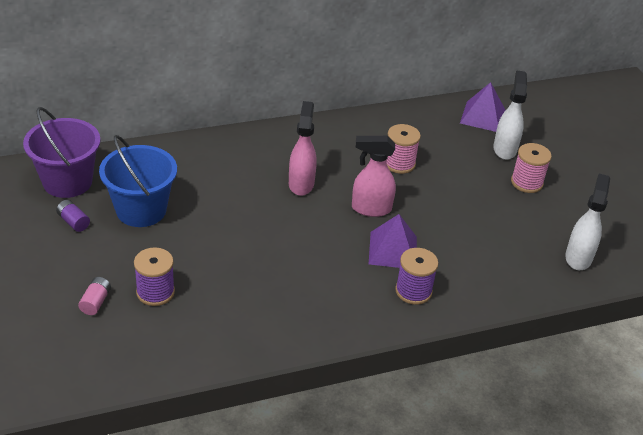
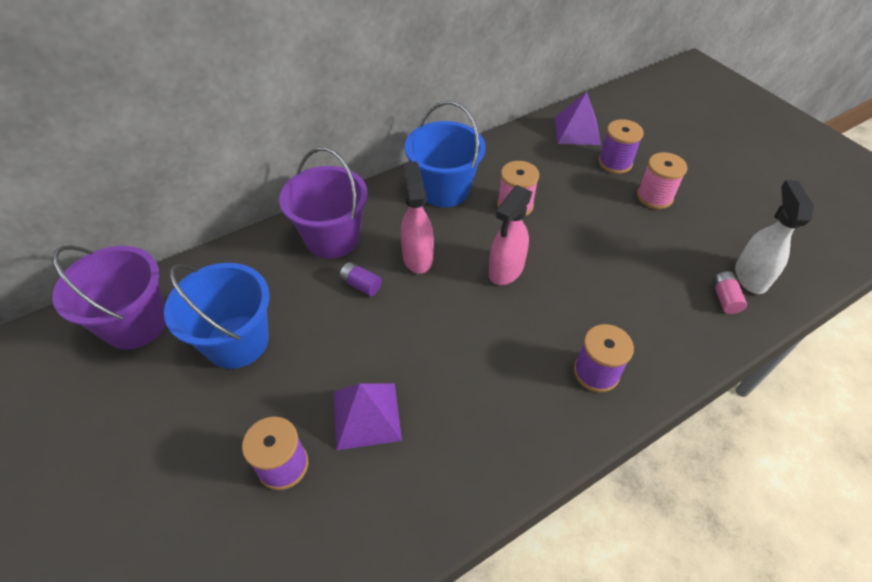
camera: 10 degrees left, 10 degrees up
(73, 222) = (153, 382): purple battery -> purple battery (361, 285)
(95, 302) = (206, 505): pink battery -> pink battery (724, 298)
(235, 155) = (332, 238): none -> purple bucket
(342, 139) = (444, 189): none -> blue bucket
(370, 209) = (505, 270): pink spray bottle -> pink spray bottle turned 45 degrees counterclockwise
(392, 250) = (550, 320): purple pyramid -> purple pyramid (366, 415)
(504, 149) = (615, 163): white spray bottle -> purple spool

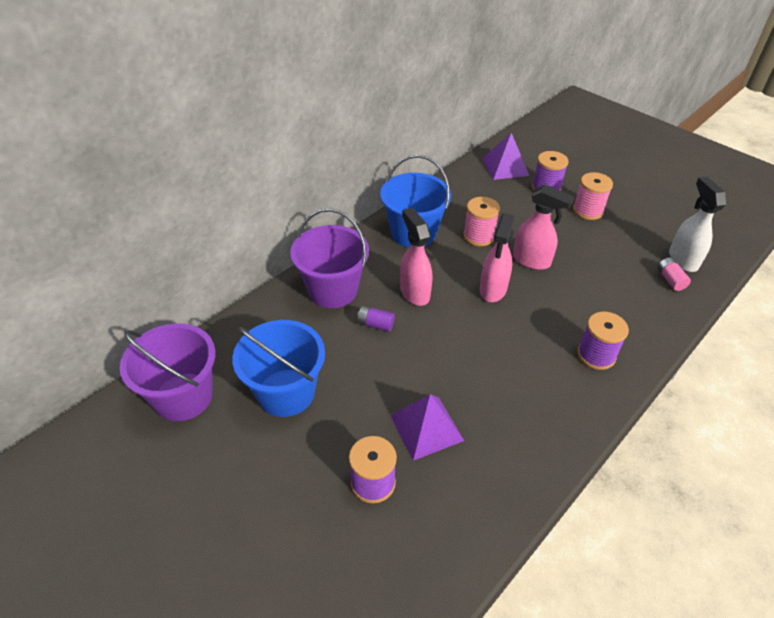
camera: 15 degrees left, 5 degrees down
(564, 245) = (532, 261): none -> pink spray bottle

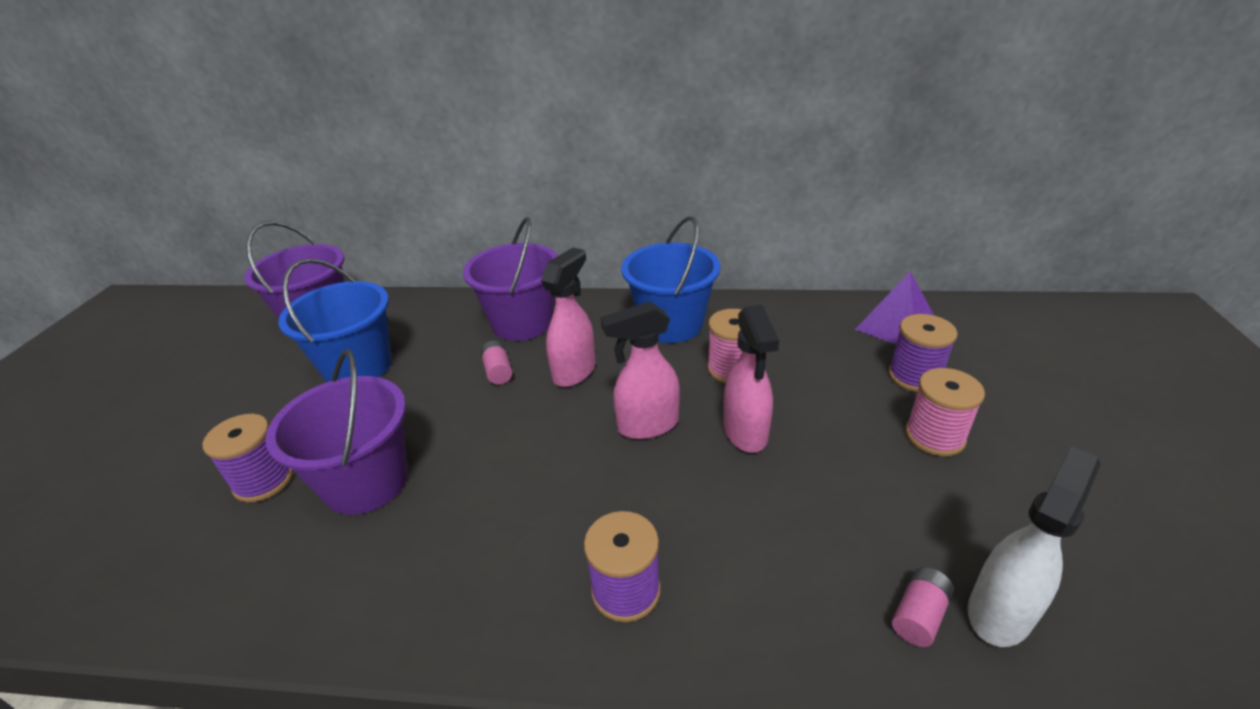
camera: 55 degrees right, 10 degrees down
(375, 324) = (498, 371): purple battery -> pink battery
(426, 427) = (366, 482): purple pyramid -> purple bucket

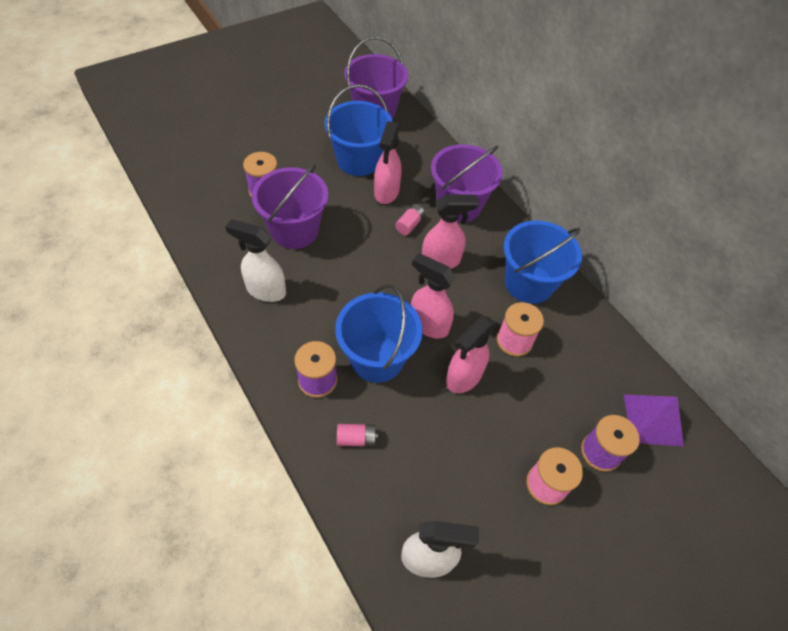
camera: 45 degrees right, 20 degrees up
(415, 573) = (265, 290): none -> white spray bottle
(432, 367) = (386, 192): none -> pink spray bottle
(650, 500) = (377, 358): none -> blue bucket
(919, 615) = (397, 519): pink battery -> pink battery (356, 439)

